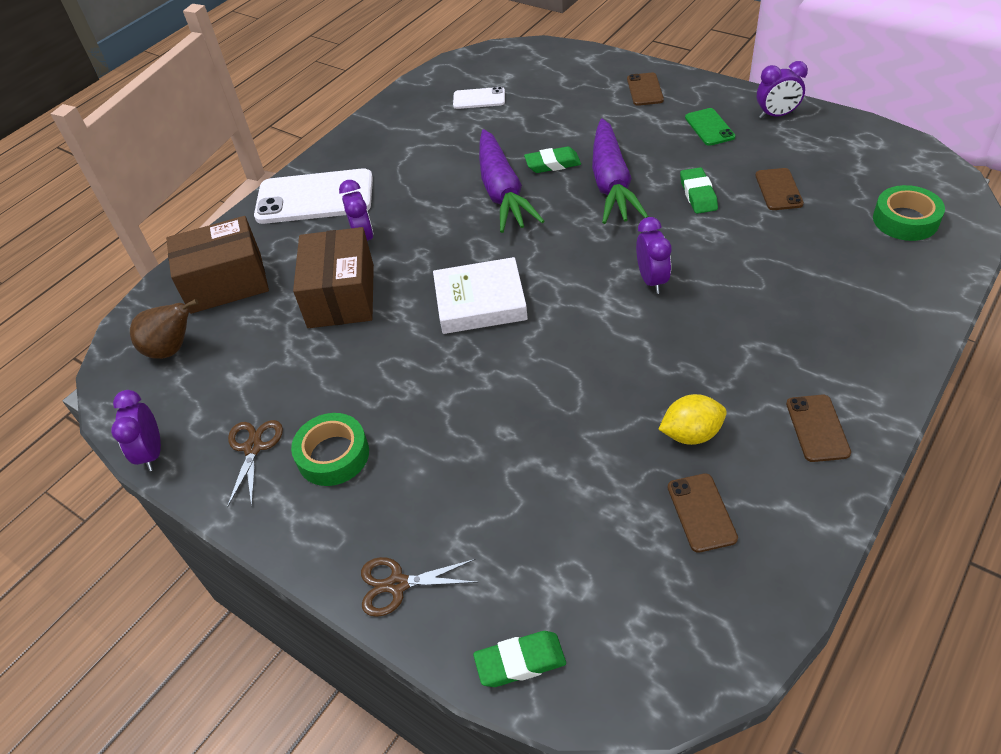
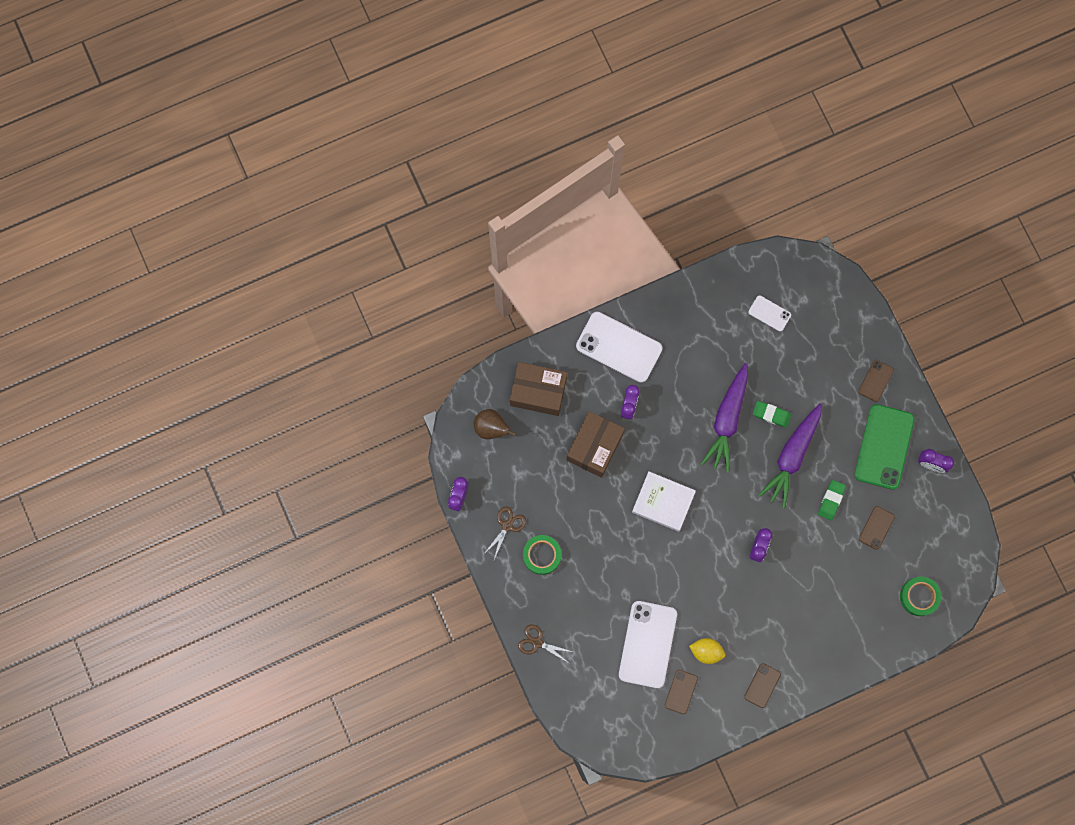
camera: 25 degrees right, 30 degrees up
(520, 662) = (567, 707): green eraser -> none
(591, 477) = (647, 644): none -> white phone
(709, 127) = (884, 447): green phone -> green phone, size x2.02

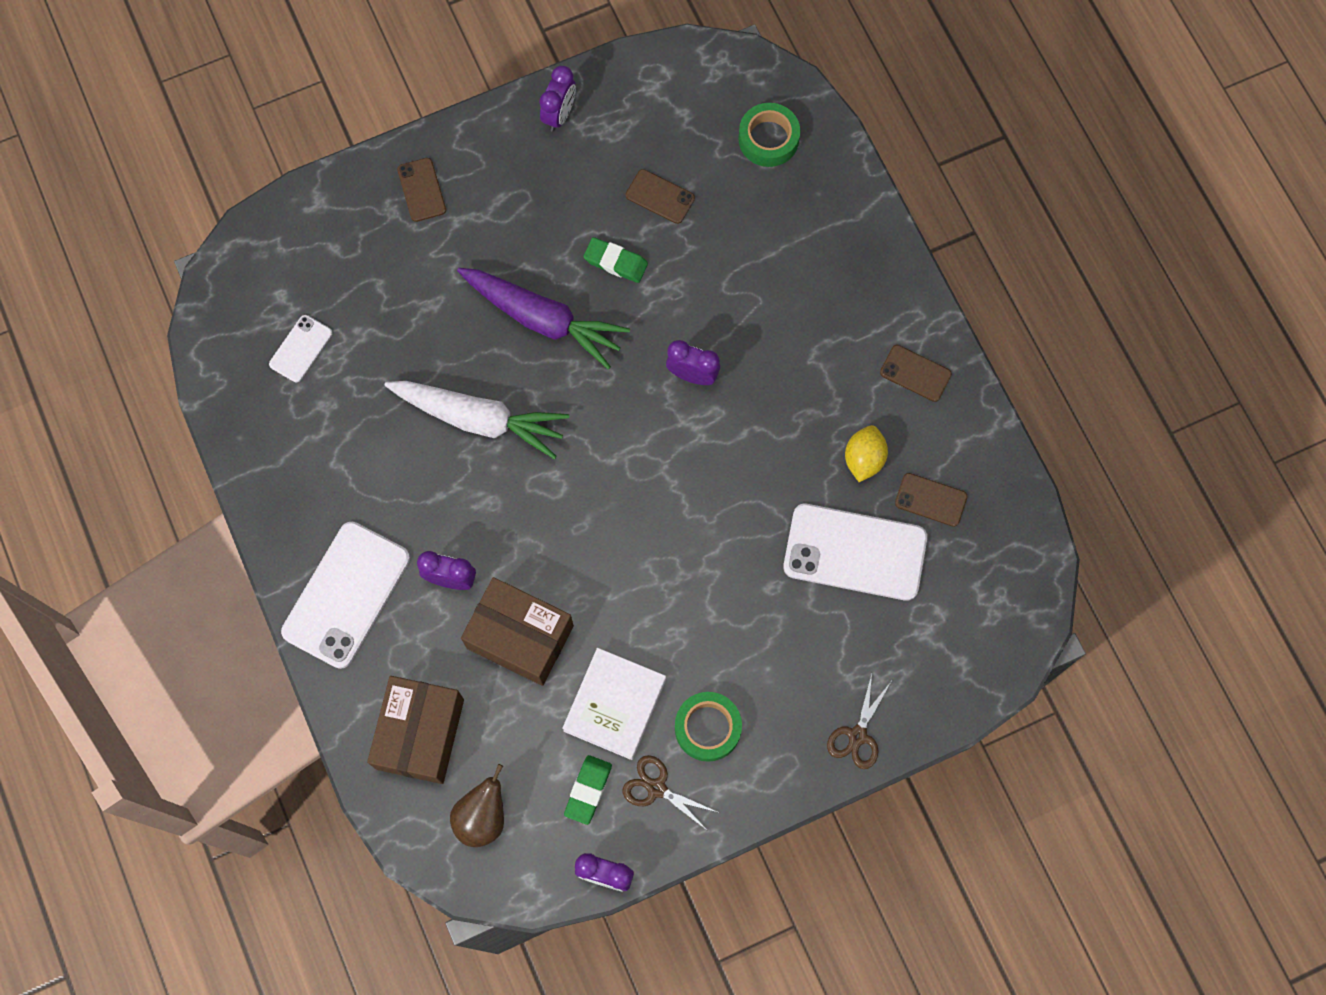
camera: 90 degrees left, 5 degrees down
(663, 502) = (617, 524): white book -> white book (615, 705)
(727, 420) = (479, 419): purple carrot -> white carrot
(771, 415) = (472, 349): green eraser -> green eraser (588, 790)
(876, 380) = (421, 190): brown phone -> brown phone turned 45 degrees clockwise
(884, 447) = (530, 181): green phone -> none

